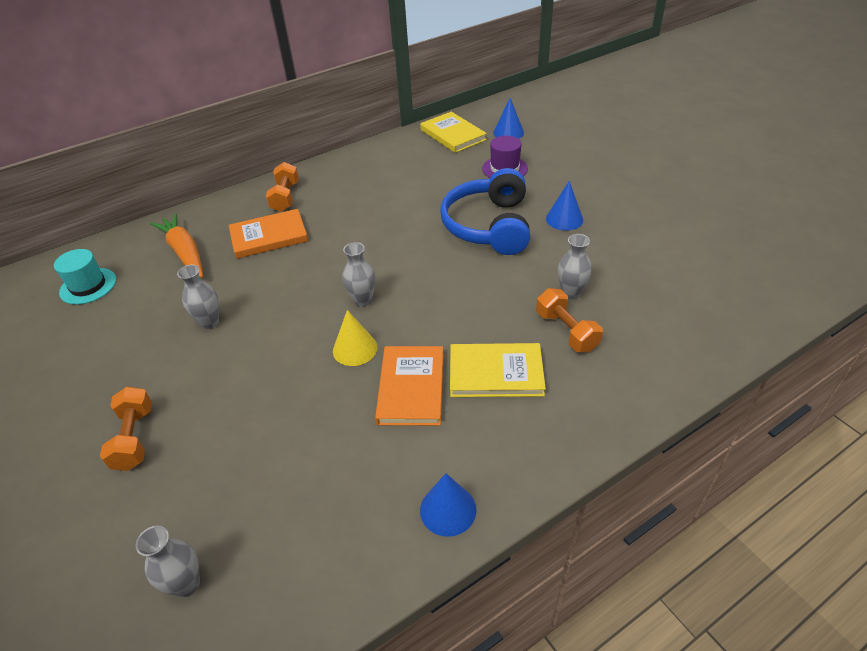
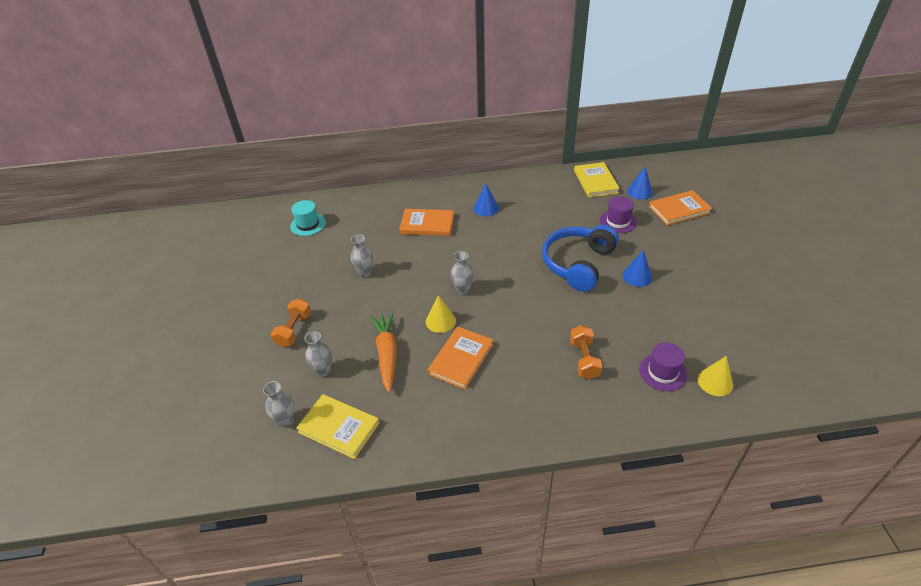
camera: 25 degrees right, 0 degrees up
(185, 252) = (371, 219): orange carrot -> orange carrot (387, 354)
(285, 197) = (451, 198): orange dumbbell -> none
(448, 509) = (441, 440): blue cone -> blue cone (486, 208)
(496, 373) = (519, 369): yellow book -> yellow book (339, 427)
(562, 139) = (679, 210): none -> orange book
(571, 293) = (605, 333): grey vase -> grey vase (323, 371)
(663, 313) = (662, 372): none -> purple hat
(724, 304) = (715, 382): none -> yellow cone

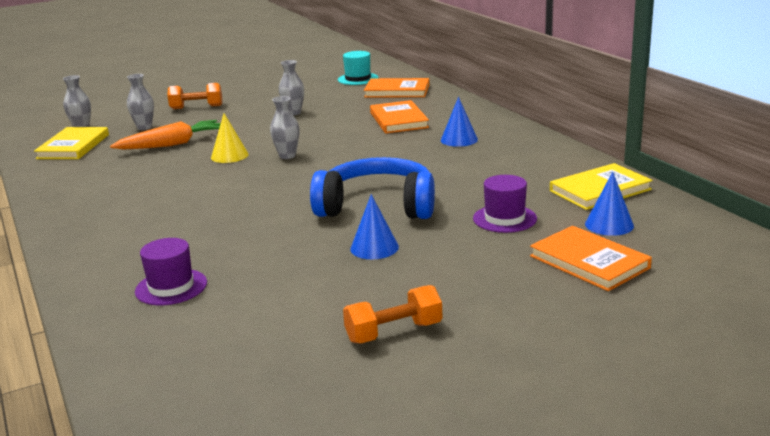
camera: 70 degrees right, 20 degrees down
(461, 359) = (172, 174): orange book -> orange book (397, 91)
(584, 359) = (185, 235): orange dumbbell -> orange dumbbell (394, 332)
(715, 382) = (158, 328): yellow cone -> none

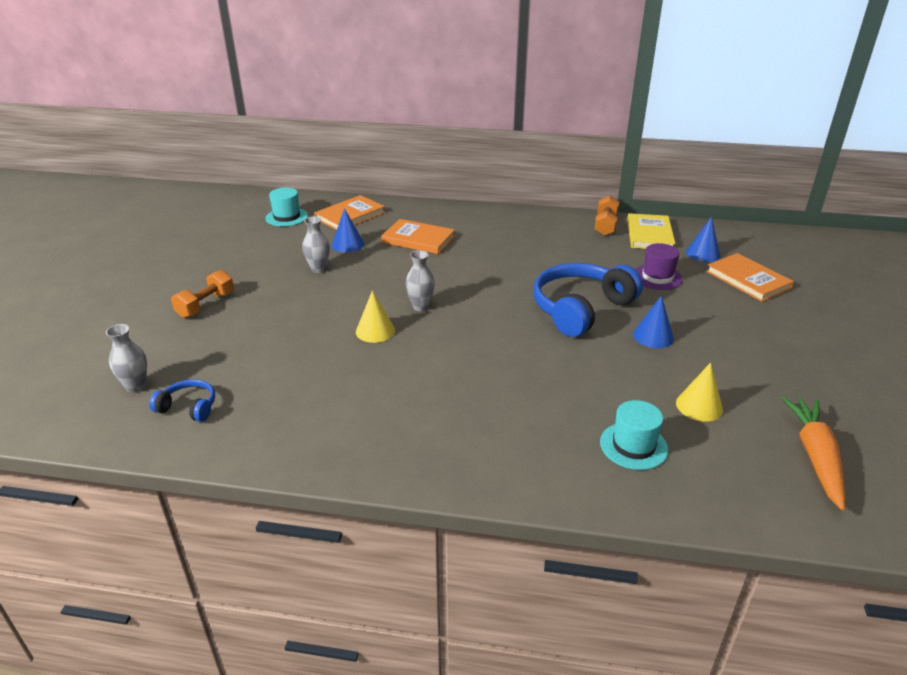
camera: 55 degrees left, 10 degrees up
(73, 146) = (188, 407): yellow book -> blue headphones
(144, 127) = (210, 349): grey vase -> none
(171, 287) = (633, 446): purple hat -> turquoise hat
(172, 144) = (292, 349): orange carrot -> orange carrot (815, 456)
(271, 299) = (699, 406): none -> yellow cone
(394, 332) = (790, 376): orange dumbbell -> orange dumbbell (605, 226)
(459, 140) = (497, 237): blue cone -> blue cone (347, 244)
(589, 262) = (748, 280): orange book -> orange book turned 60 degrees clockwise

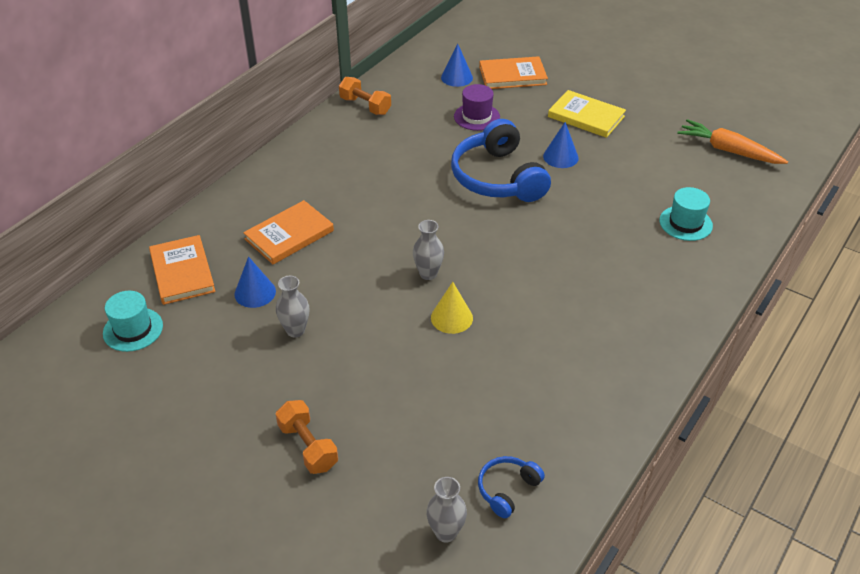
camera: 65 degrees left, 10 degrees up
(649, 235) = (402, 89): yellow book -> yellow book (586, 117)
(699, 406) = (656, 174): yellow cone -> none

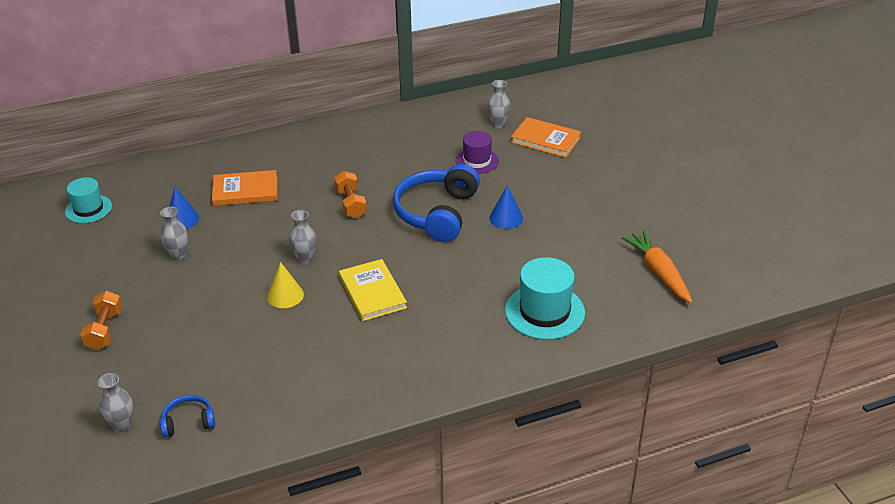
camera: 35 degrees right, 5 degrees down
(182, 272) = (154, 186): orange book -> none
(365, 106) = (402, 120): orange dumbbell -> orange dumbbell (351, 204)
(457, 77) = (498, 124): blue cone -> grey vase
(586, 117) = (567, 195): yellow book -> yellow book (372, 292)
(685, 223) = (544, 311): turquoise hat -> turquoise hat, size x1.55

